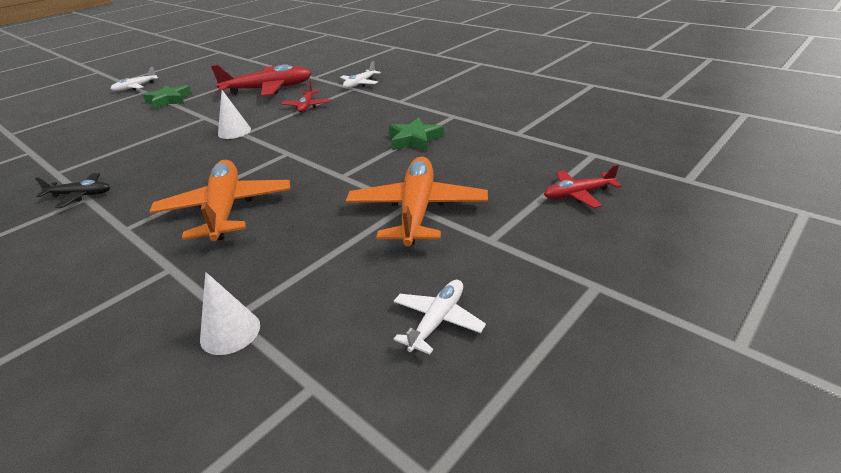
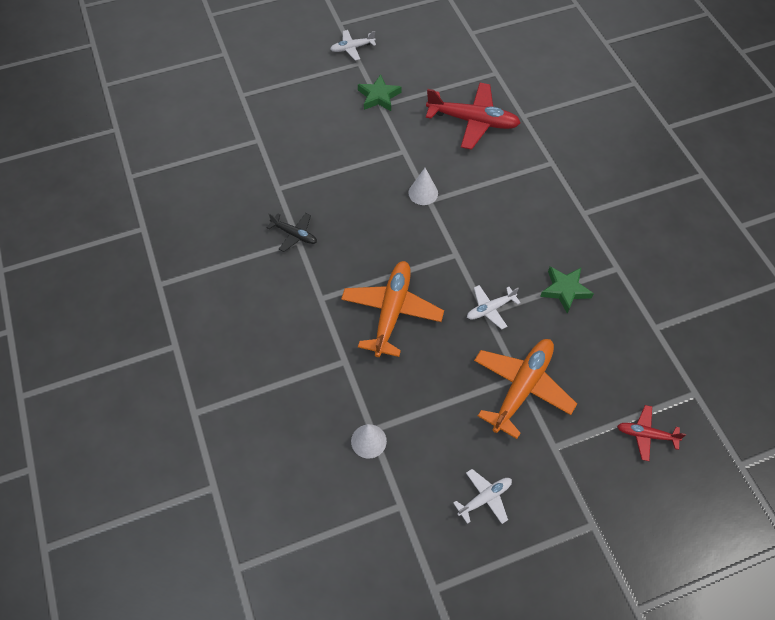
camera: 25 degrees right, 25 degrees up
(307, 106) = (497, 177): red plane -> none
(360, 84) = (561, 156): white plane -> white plane (490, 309)

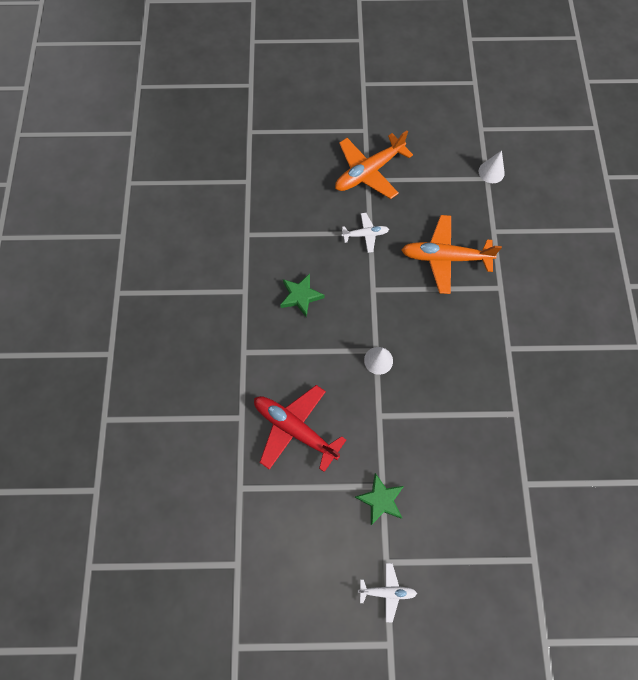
camera: 160 degrees left, 10 degrees up
(294, 235) = (510, 356): black plane -> none
(392, 312) = (445, 257): orange plane -> orange plane turned 60 degrees clockwise
(485, 498) = (424, 116): white plane -> none
(565, 290) = (299, 230): green star -> green star (300, 296)
(646, 434) = (300, 118): red plane -> none

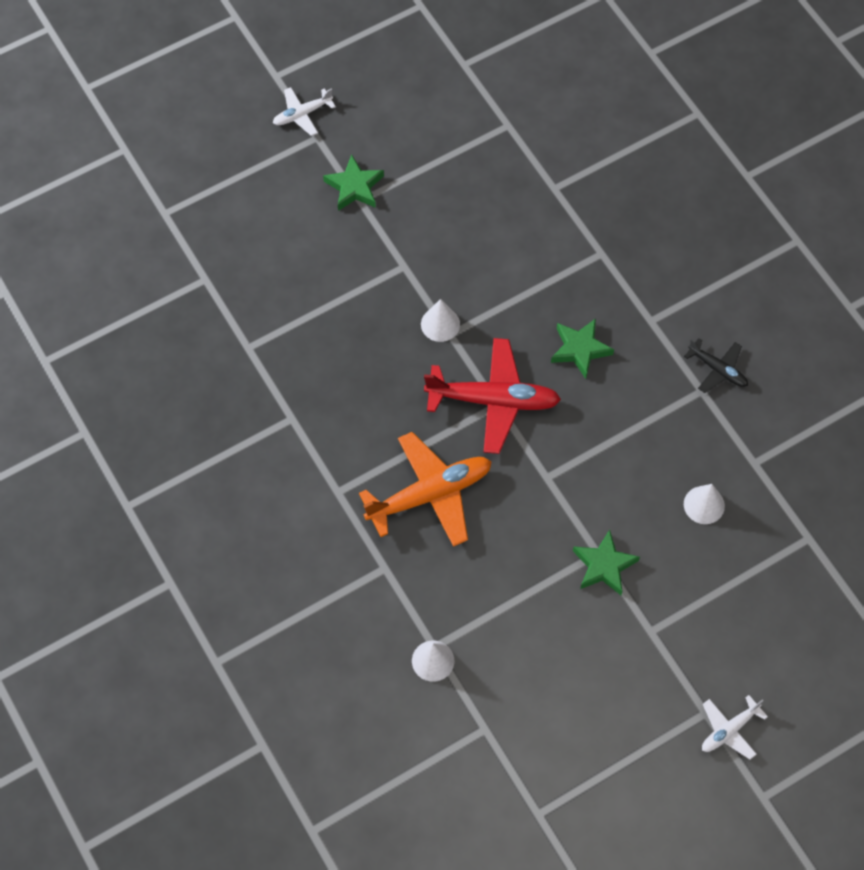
camera: 150 degrees right, 5 degrees down
(228, 241) = (717, 369): none -> black plane
(292, 174) = (704, 505): none -> white cone
(295, 429) = (488, 206): red plane -> red plane (493, 400)
(365, 234) = (551, 471): white plane -> white plane (729, 730)
(368, 172) = (604, 565): orange plane -> green star

